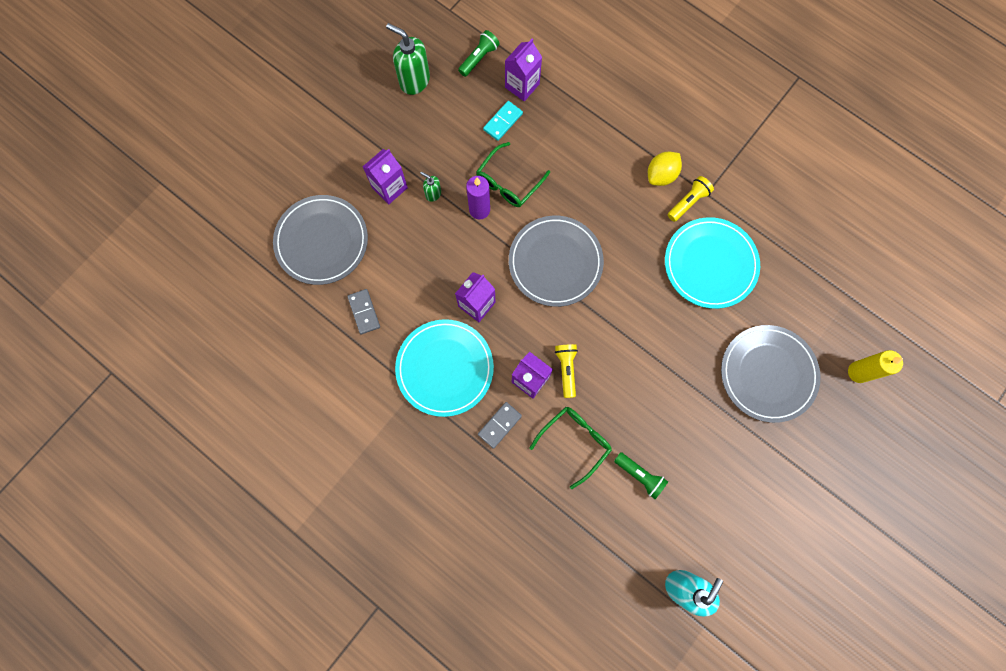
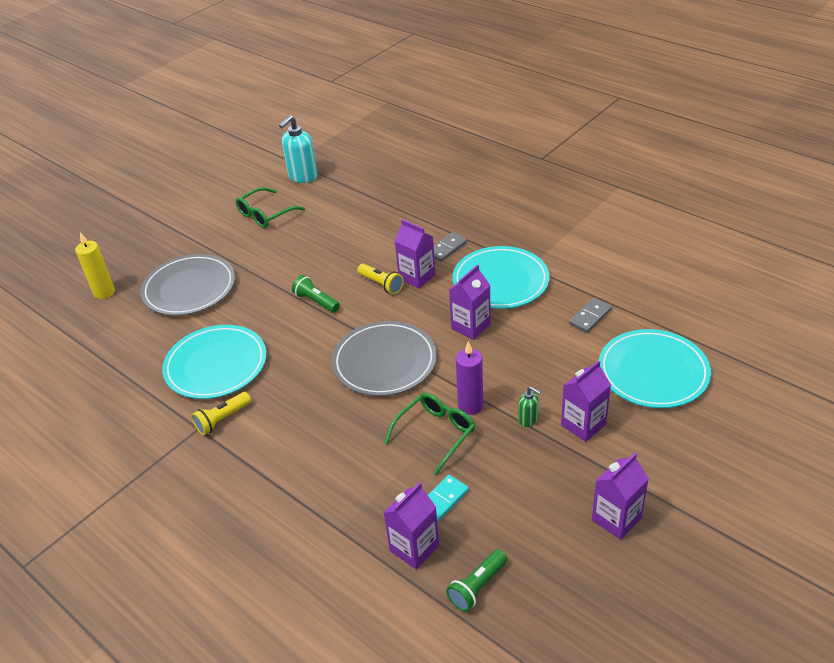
camera: 175 degrees left, 35 degrees down
(322, 241) = (653, 372): grey plate -> turquoise plate
(364, 312) = (590, 317): grey domino -> grey domino turned 60 degrees clockwise
(379, 105) = (616, 519): none -> purple carton
(414, 81) = (571, 552): green soap dispenser -> none
(566, 369) = (381, 284): yellow flashlight -> yellow flashlight turned 45 degrees counterclockwise
(575, 442) = (378, 242): green glasses -> green glasses (265, 214)
(640, 475) = (324, 226): green flashlight -> green flashlight (316, 301)
(661, 175) = (247, 445): yellow lemon -> none

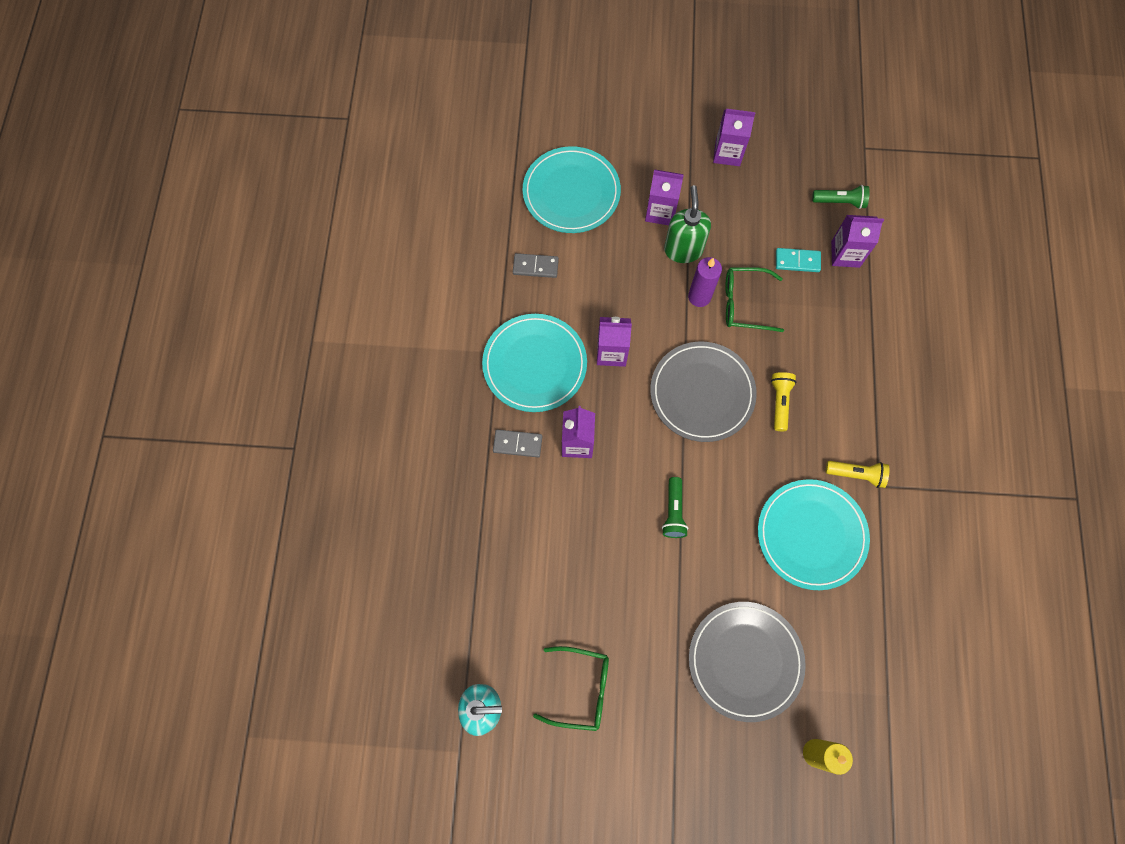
camera: 130 degrees left, 30 degrees up
(381, 284) = (609, 468): yellow flashlight -> yellow flashlight (779, 402)
(528, 420) = (683, 249): green soap dispenser -> green soap dispenser, size x1.99

